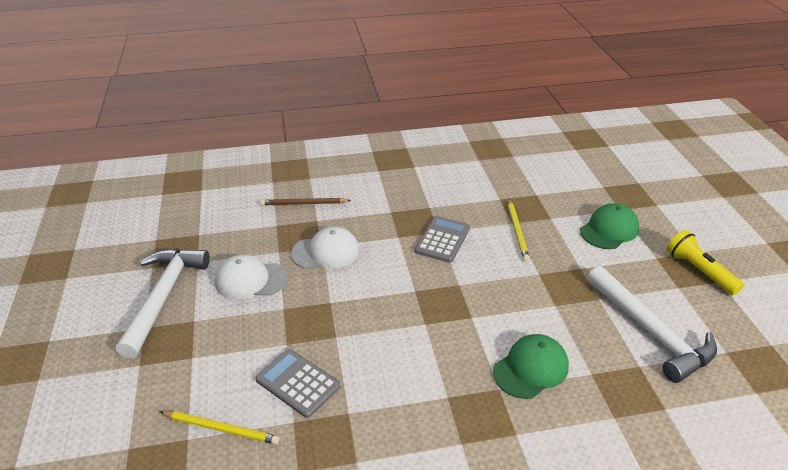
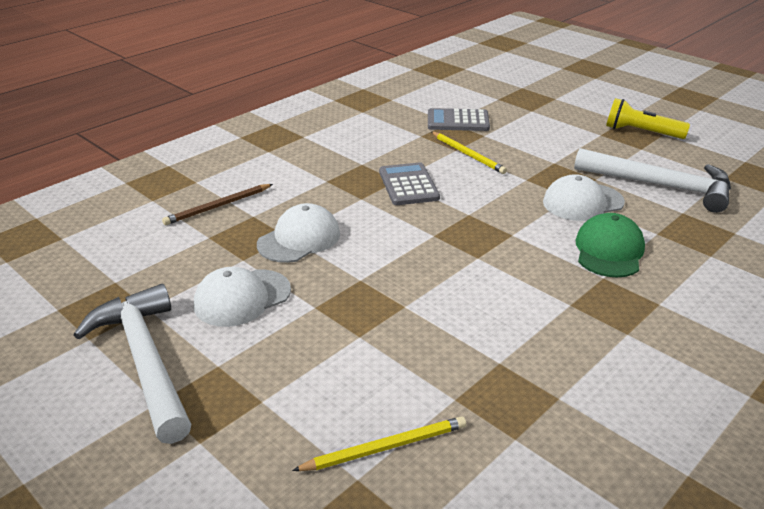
camera: 35 degrees left, 5 degrees down
(297, 383) = (416, 364): grey calculator -> grey calculator (458, 121)
(561, 315) = (583, 202): none -> white cap
(609, 230) = (542, 127): green cap -> none

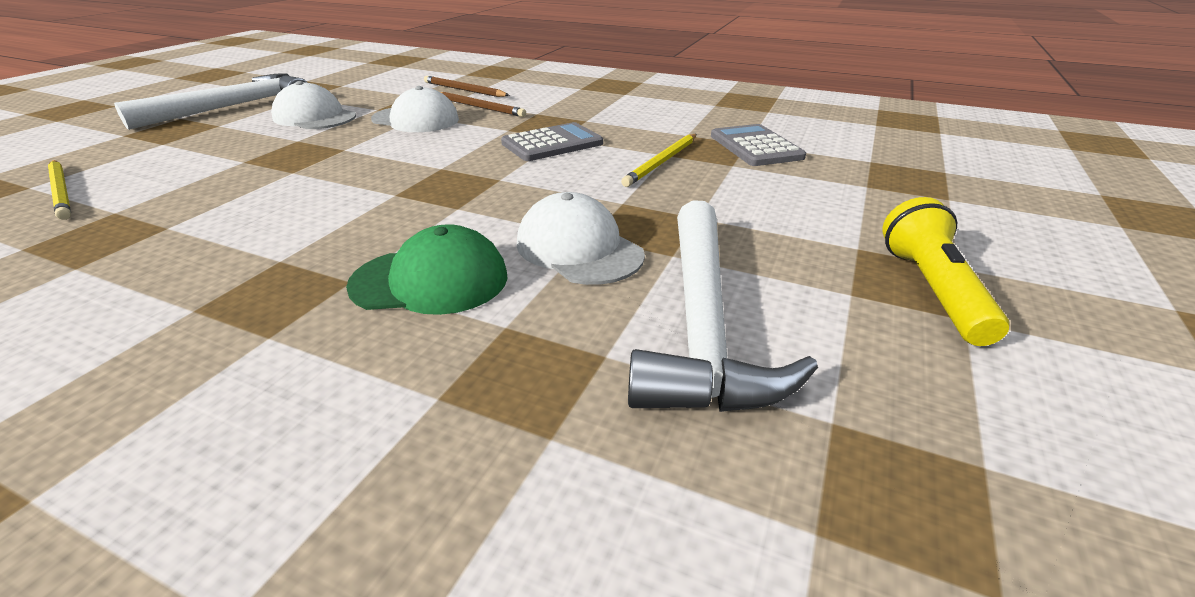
camera: 70 degrees right, 0 degrees up
(286, 204) = (479, 107): none -> brown pencil

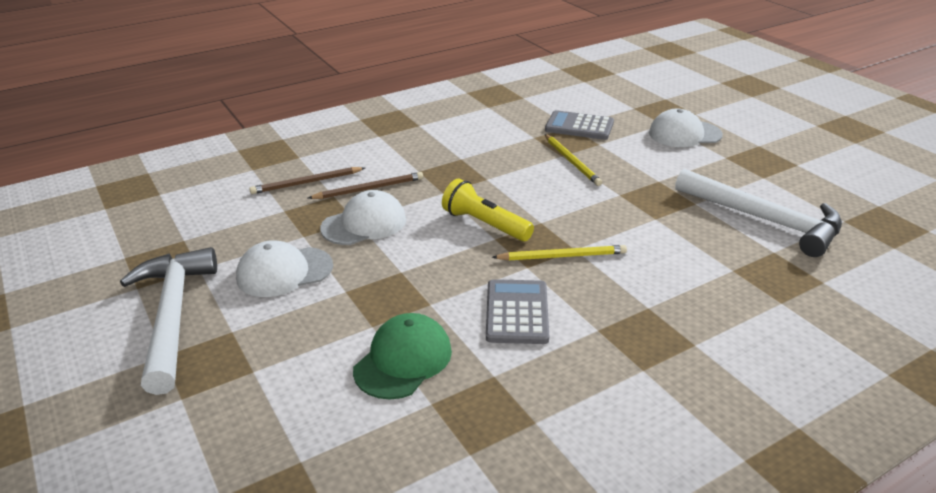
camera: 55 degrees left, 0 degrees up
(62, 191) = (341, 437): yellow pencil -> yellow pencil (562, 256)
(430, 280) = (669, 280): green cap -> green cap (403, 360)
(552, 143) = (495, 185): grey calculator -> grey calculator (516, 312)
(579, 249) = (667, 226): white cap -> white cap (684, 134)
(932, 290) = (773, 160): yellow flashlight -> yellow flashlight (485, 224)

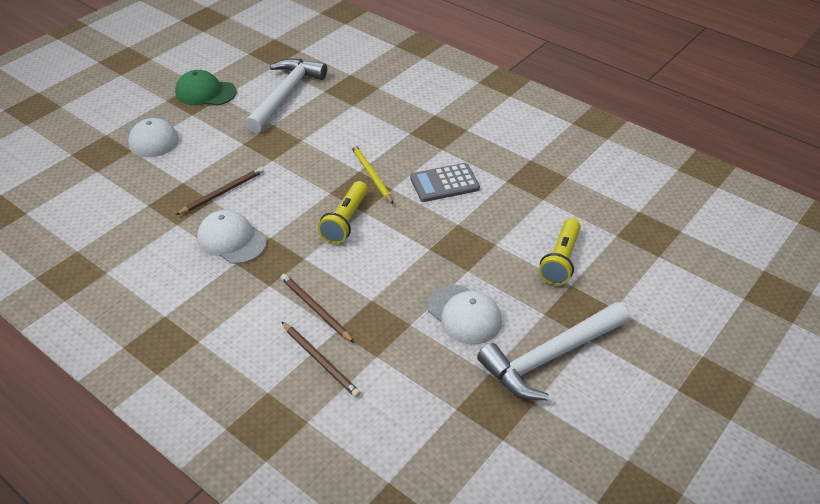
camera: 110 degrees left, 10 degrees up
(299, 377) = (561, 260): none -> yellow flashlight
(364, 224) = (375, 291): white cap -> white cap (231, 240)
(403, 360) = (517, 220): green cap -> green cap (205, 92)
(572, 161) = (222, 192): yellow pencil -> brown pencil
(579, 126) = (147, 199): grey calculator -> none

